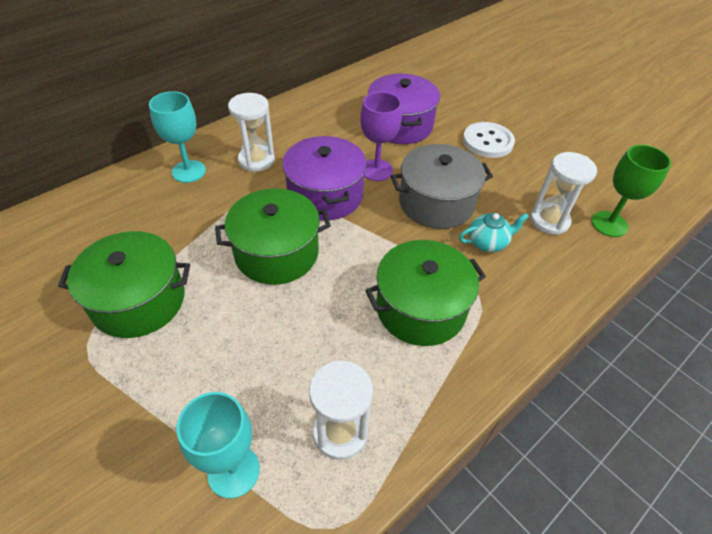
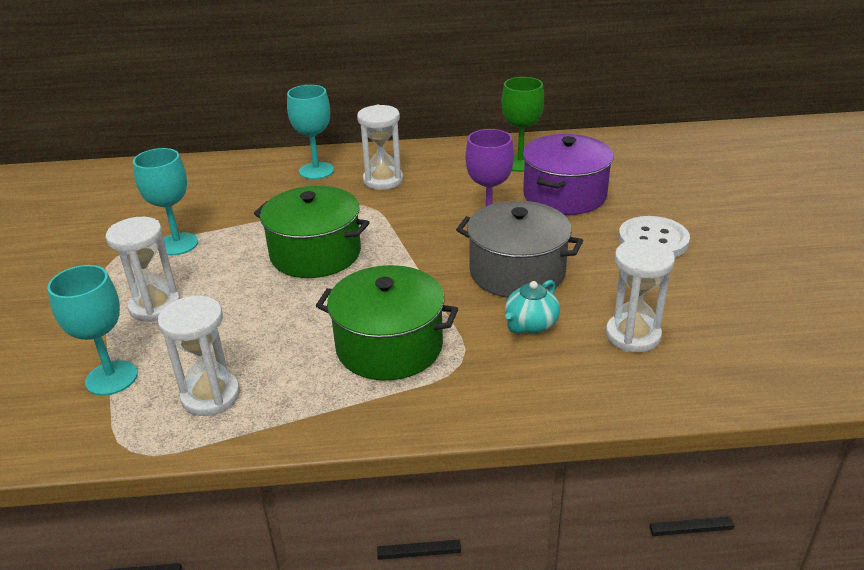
camera: 40 degrees right, 15 degrees down
(138, 300) = (177, 244): green pot -> turquoise goblet
(191, 376) = (155, 306): none -> white hourglass
(325, 195) = (412, 227): purple pot -> none
(488, 242) = (530, 325): turquoise teapot -> turquoise teapot turned 105 degrees clockwise
(609, 224) = (712, 369): green goblet -> green goblet (520, 163)

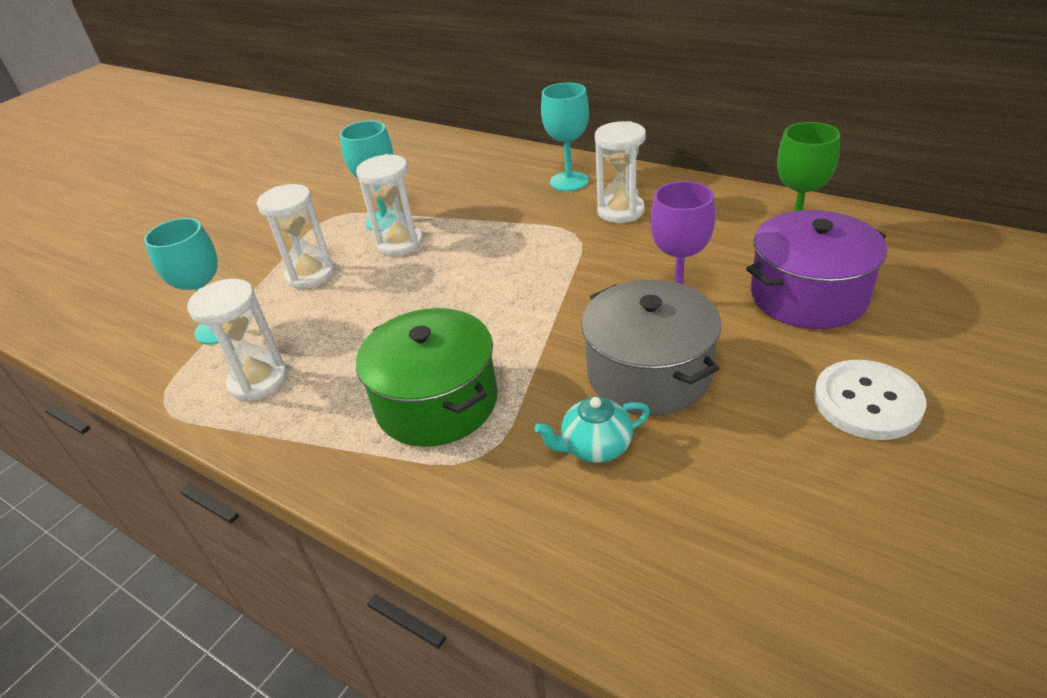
camera: 40 degrees right, 5 degrees up
(315, 253) = (478, 271): green pot -> none
(633, 335) = (701, 523): white hourglass -> white hourglass (400, 243)

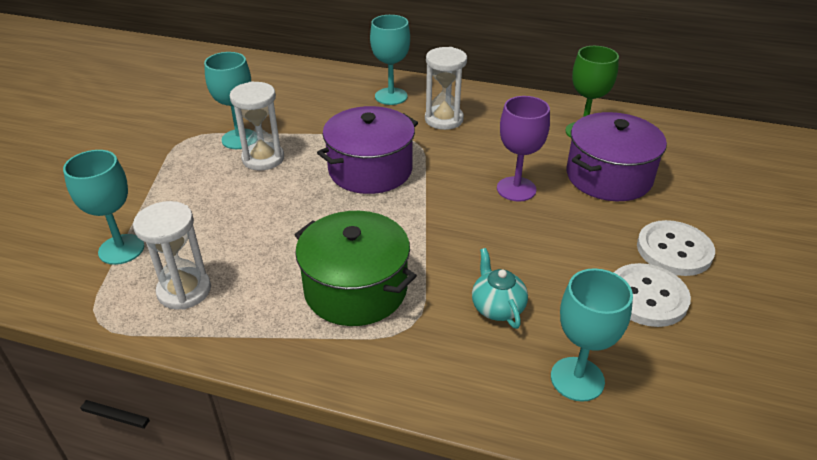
camera: 20 degrees left, 0 degrees up
(310, 275) = (190, 193): white hourglass -> none
(511, 264) = (370, 170): none -> purple pot
(595, 447) = (497, 307): turquoise teapot -> turquoise teapot turned 105 degrees clockwise
(648, 373) = (515, 247): grey pot -> none
(663, 558) = (577, 379): none -> turquoise goblet
(803, 461) = (647, 297): none -> white button

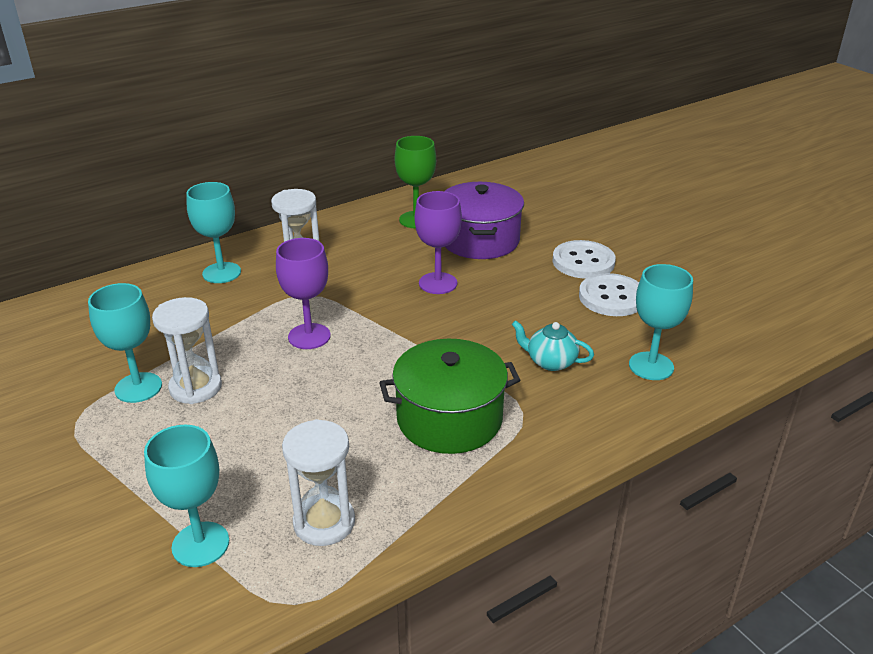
camera: 50 degrees left, 5 degrees down
(370, 170) = (309, 336): purple pot -> purple goblet

